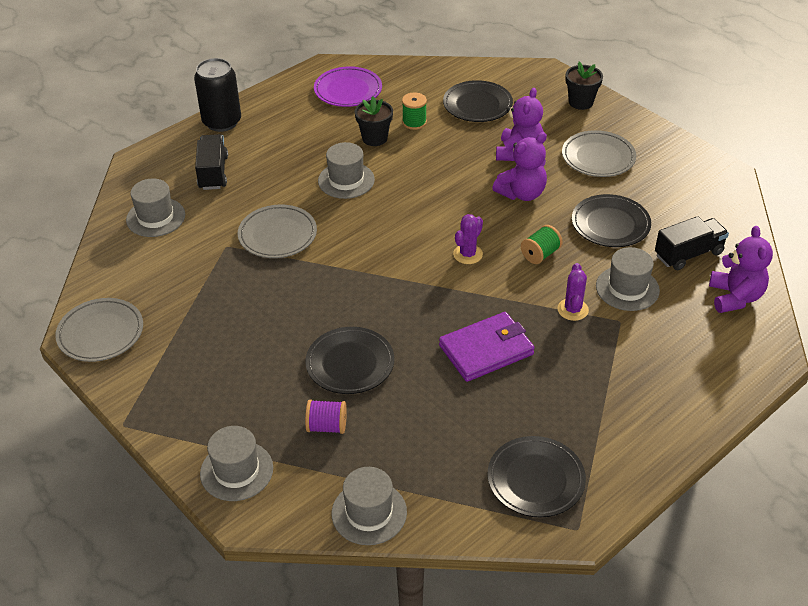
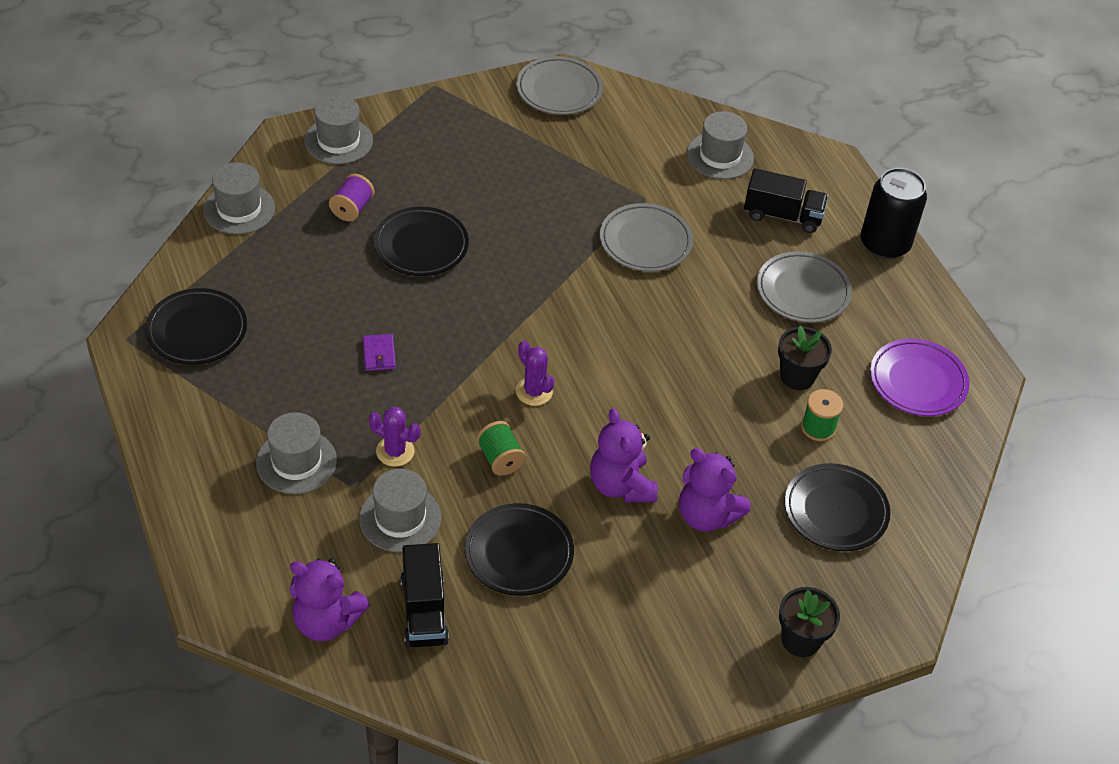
camera: 105 degrees right, 5 degrees up
(346, 180) = (720, 325): grey hat -> grey hat (296, 461)
(486, 350) = (379, 354): purple wallet -> purple wallet, size x0.47
(598, 157) = (661, 602): grey plate -> grey plate (803, 291)

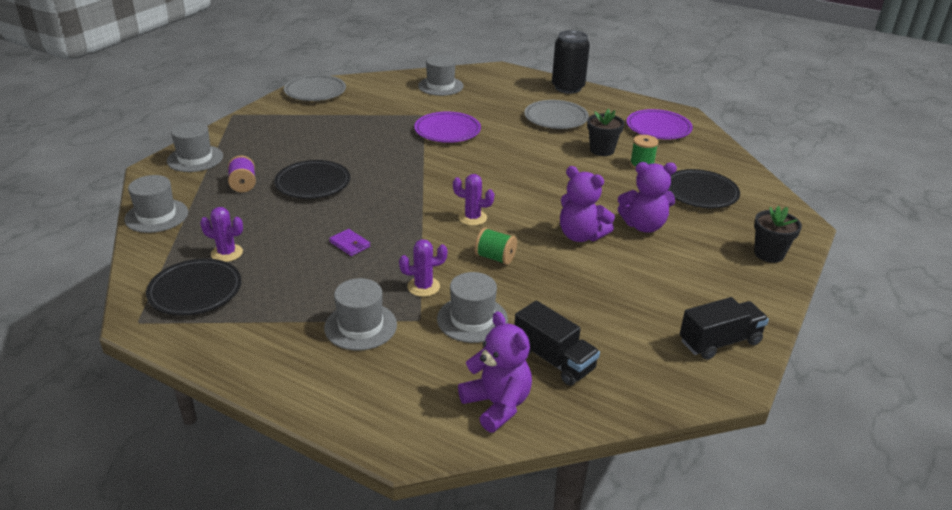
camera: 35 degrees left, 15 degrees down
(260, 298) = (227, 253): none -> purple cactus
(326, 621) = (497, 405): purple teddy bear -> purple teddy bear turned 105 degrees counterclockwise
(519, 553) = (569, 297): black plate -> none
(645, 241) = (447, 131): grey plate -> purple plate
(782, 215) = (504, 95): black truck -> black truck (719, 342)

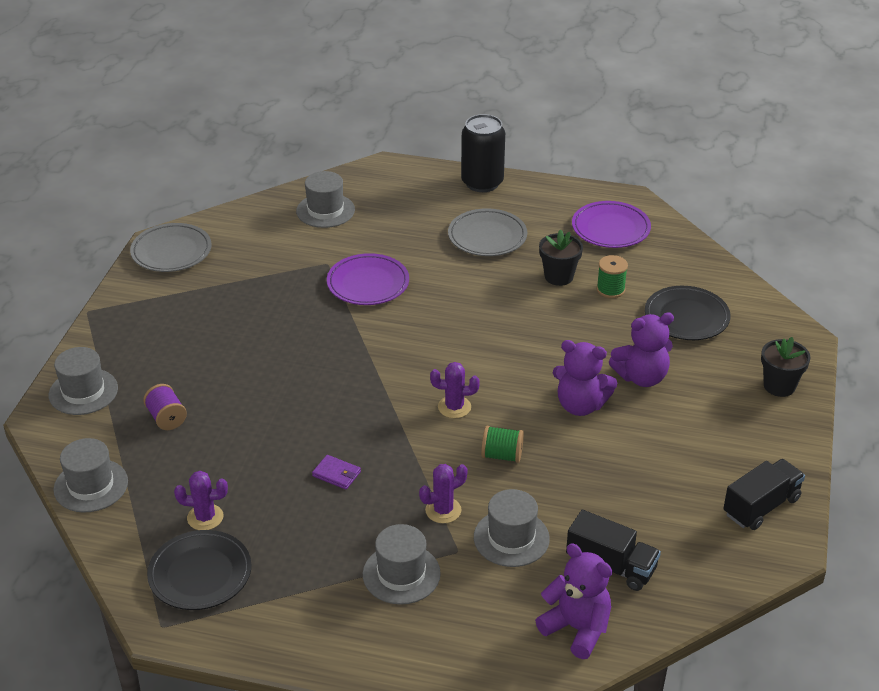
camera: 15 degrees left, 5 degrees up
(313, 183) = (248, 398): black plate -> none

